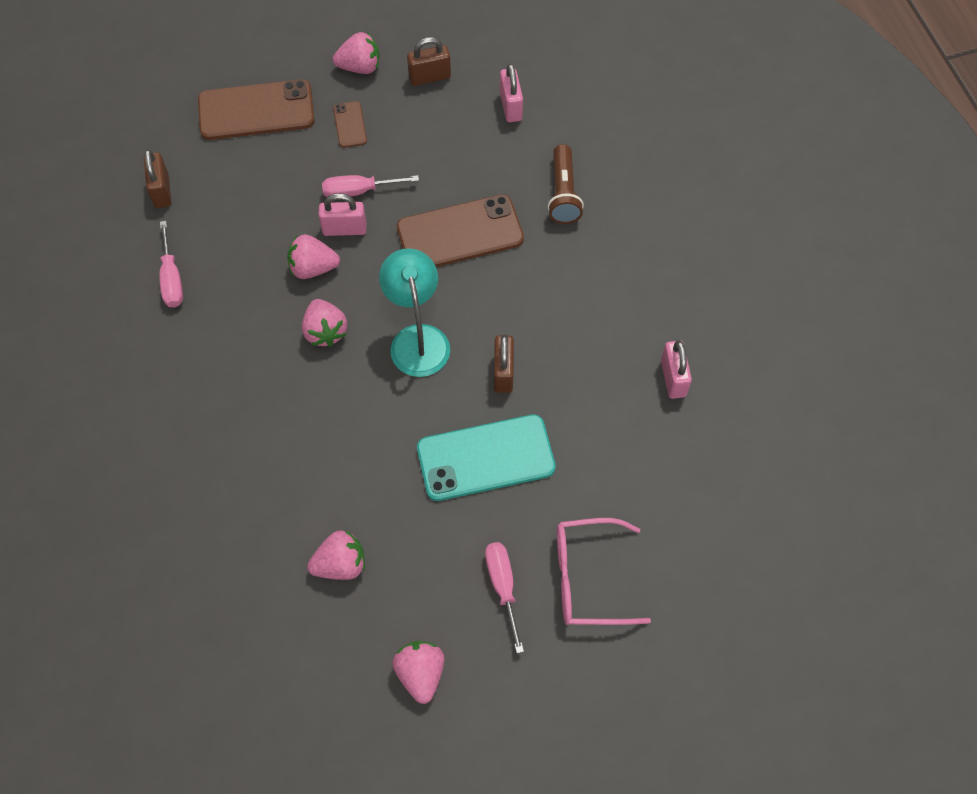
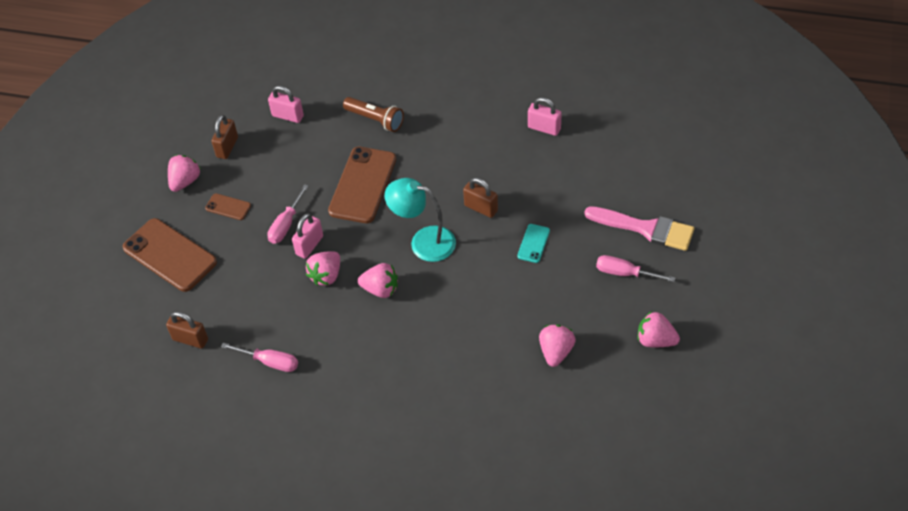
camera: 55 degrees left, 10 degrees down
(256, 110) = (169, 255): brown phone -> brown phone turned 75 degrees counterclockwise
(486, 458) = (533, 243): turquoise phone -> turquoise phone, size x0.47
(588, 578) = (646, 229): pink glasses -> pink brush

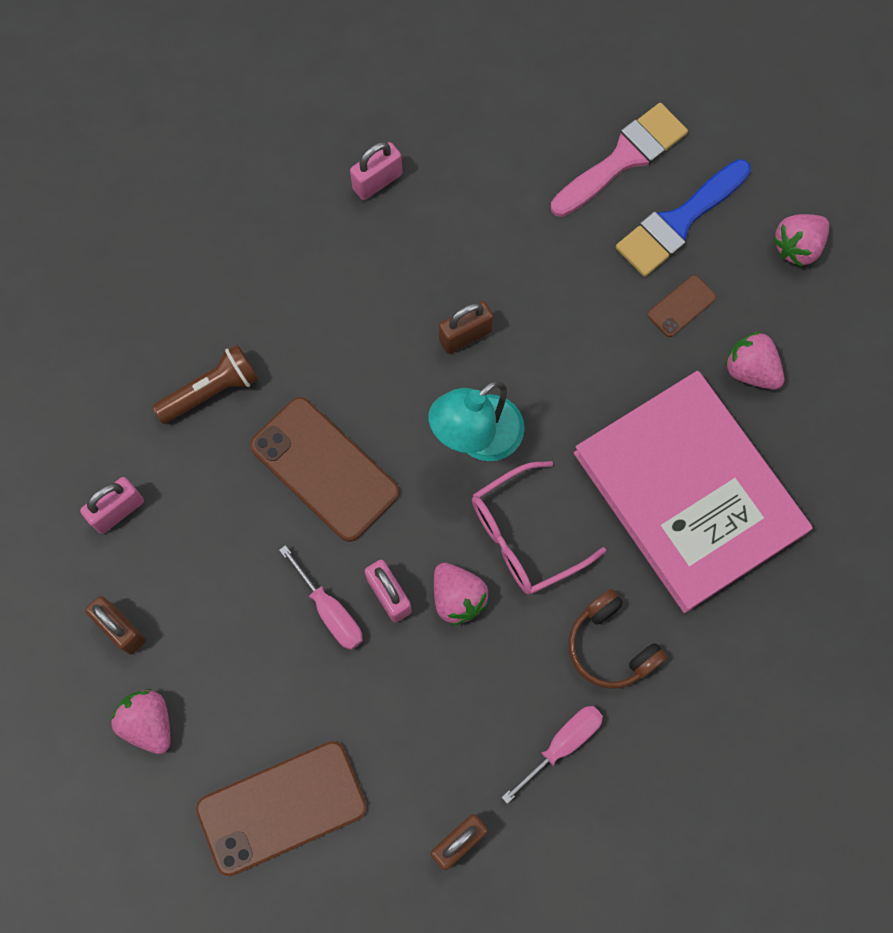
camera: 65 degrees left, 20 degrees up
(228, 207) = (242, 680): brown phone -> brown phone (681, 306)
(340, 359) = (611, 646): none -> brown headphones
(380, 289) = (525, 536): pink strawberry -> pink glasses
(456, 355) = (688, 493): none -> pink book
(533, 243) = (565, 303): turquoise phone -> none
(625, 273) = (678, 222): pink screwdriver -> blue brush

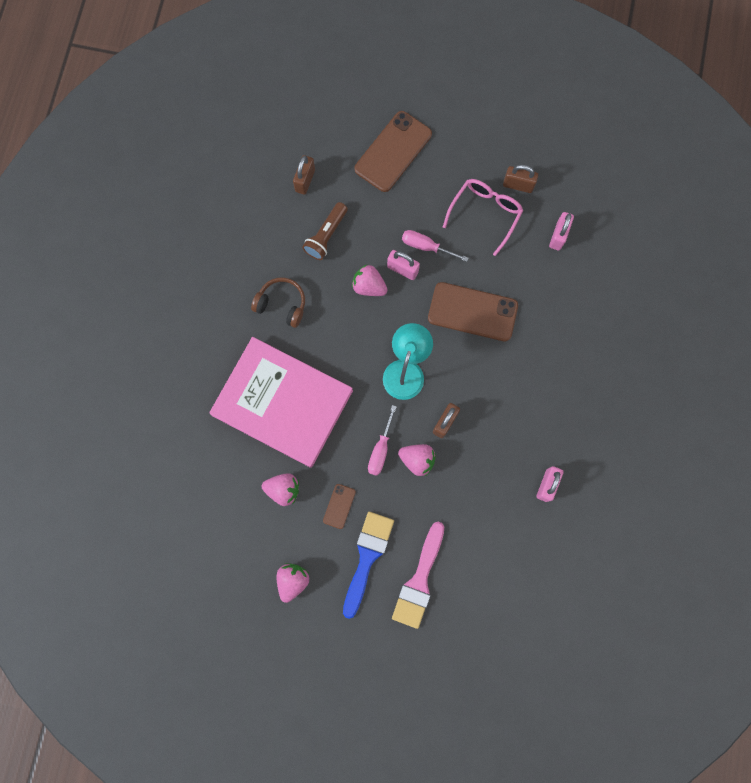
camera: 150 degrees right, 5 degrees up
(148, 723) = (476, 153): pink strawberry -> pink strawberry (417, 460)
(211, 391) = (555, 319): brown flashlight -> brown flashlight (326, 236)
(525, 536) = (353, 334): pink glasses -> pink glasses (485, 214)
(562, 745) = (281, 247): pink screwdriver -> pink screwdriver (380, 449)

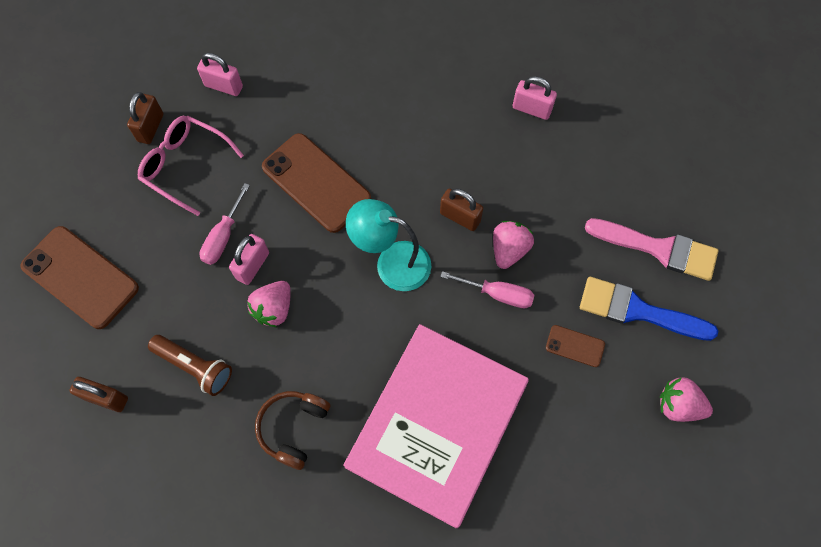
camera: 90 degrees left, 10 degrees down
(283, 489) = (558, 420): pink strawberry -> none
(472, 312) = (316, 183): brown phone -> brown phone turned 60 degrees counterclockwise

